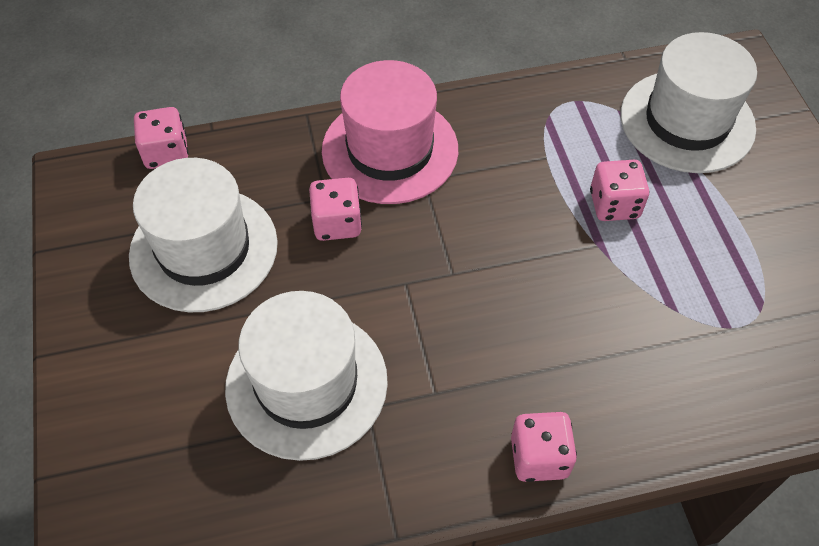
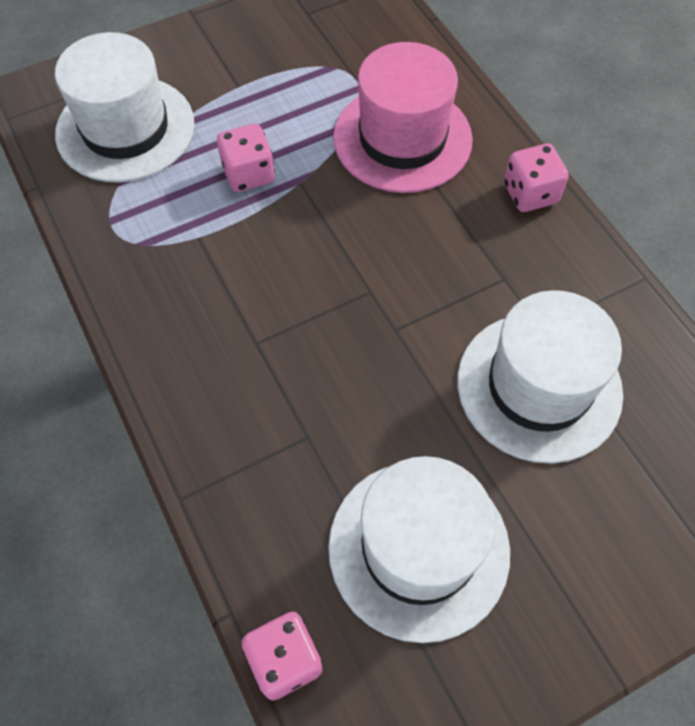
camera: 105 degrees left, 5 degrees up
(337, 223) = (340, 414): pink dice -> none
(390, 150) = (220, 387): pink hat -> pink hat (402, 138)

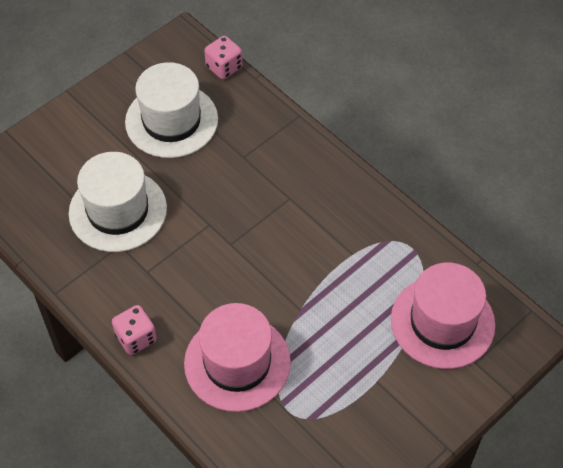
camera: 165 degrees right, 5 degrees down
(125, 129) = (442, 322): white hat -> pink hat
(248, 174) = (338, 306): pink dice -> none

